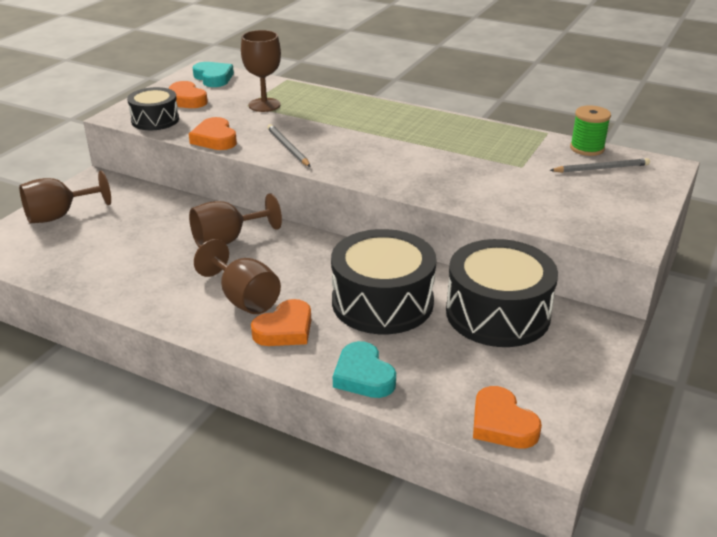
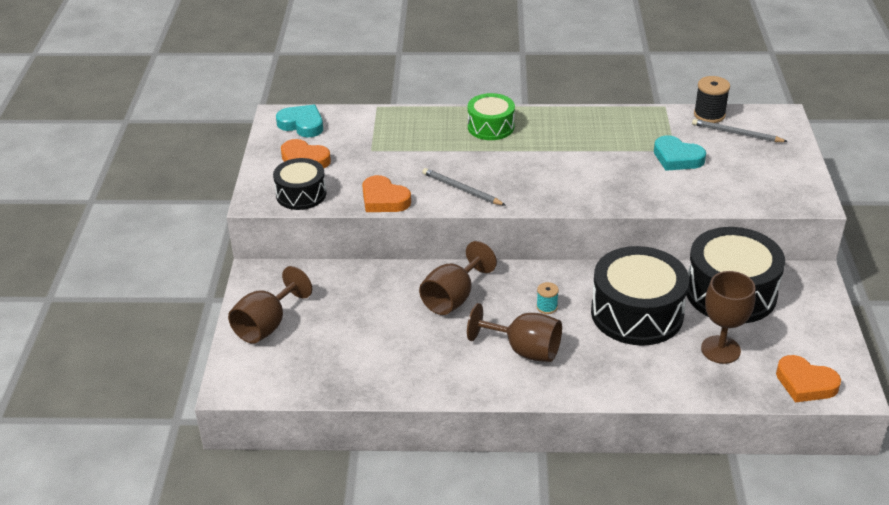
camera: 25 degrees left, 5 degrees up
(264, 105) = (388, 145): brown goblet -> brown goblet (720, 349)
(285, 329) = (584, 365): orange heart -> none
(302, 271) = (547, 307): none -> turquoise spool
(363, 376) = (679, 383): turquoise heart -> turquoise heart (677, 158)
(365, 112) = (490, 127): none -> green drum
(587, 148) = (709, 115): green spool -> black spool
(601, 168) = (736, 133): grey pencil -> grey pencil turned 120 degrees counterclockwise

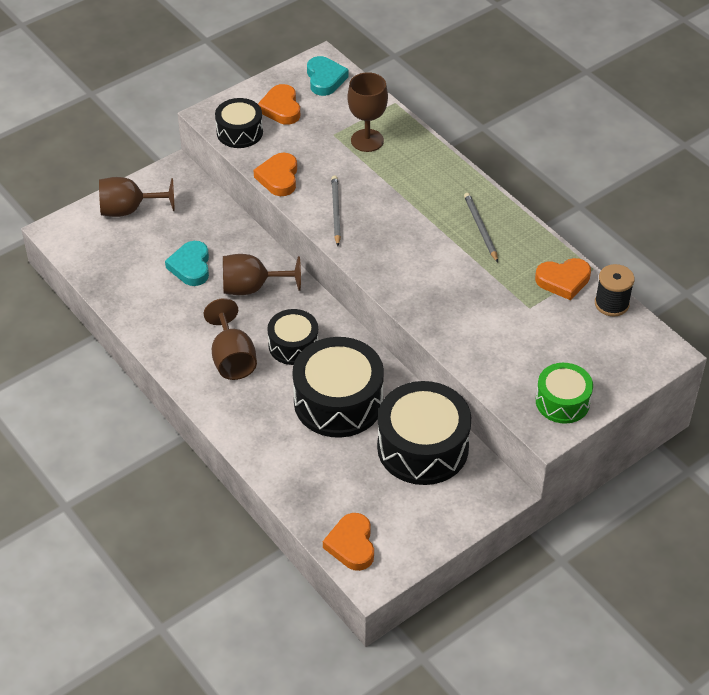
camera: 50 degrees right, 10 degrees up
(490, 127) = (438, 181): green drum -> green drum (562, 402)
(547, 307) = (293, 345): turquoise spool -> black drum
(663, 123) = (563, 281): none -> orange heart
(677, 158) = (518, 314): turquoise heart -> turquoise heart (191, 266)
(720, 349) = (343, 473): brown goblet -> brown goblet (367, 140)
(736, 133) = (601, 335): grey pencil -> grey pencil (480, 228)

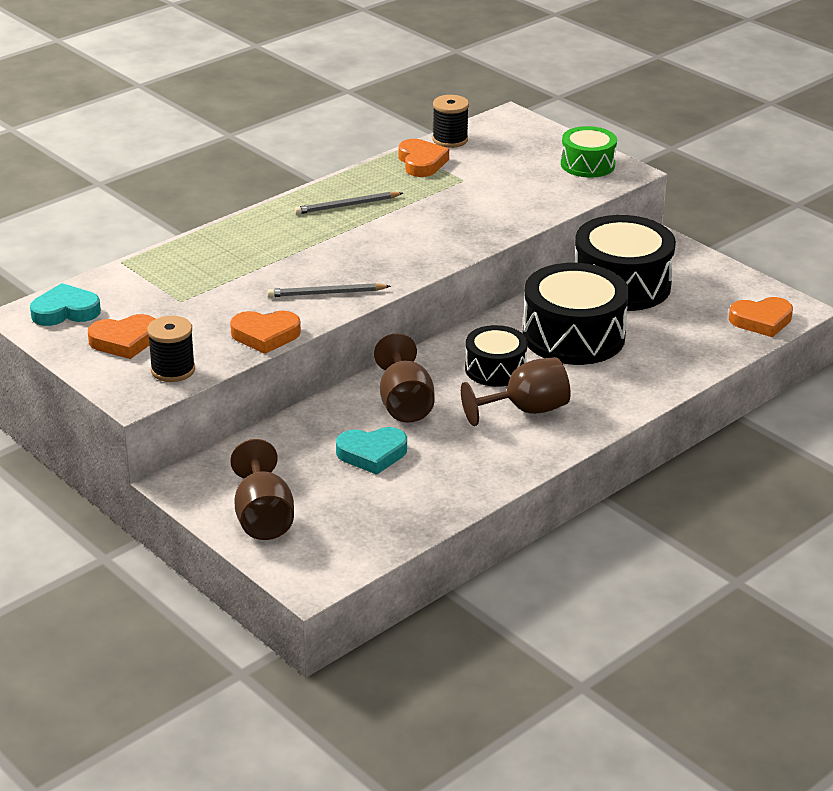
camera: 95 degrees left, 15 degrees down
(239, 132) = (173, 370): black drum -> black spool
(367, 140) = (194, 277): brown goblet -> none

